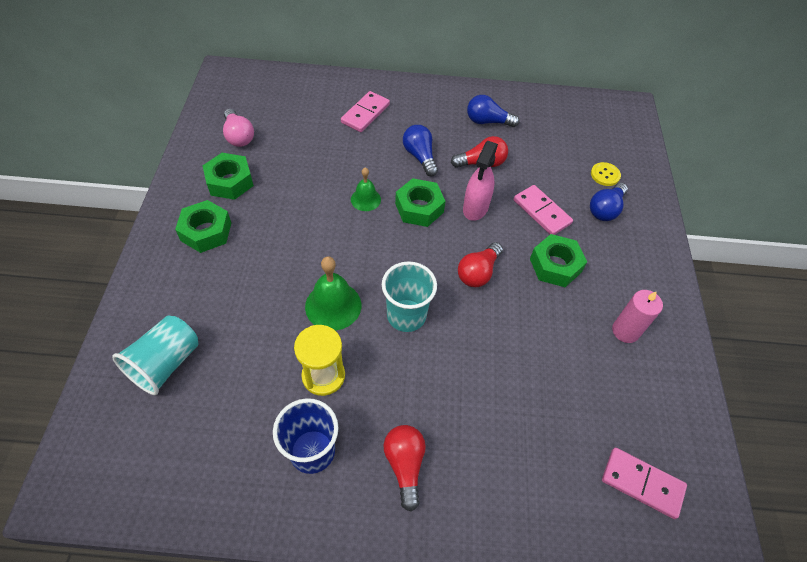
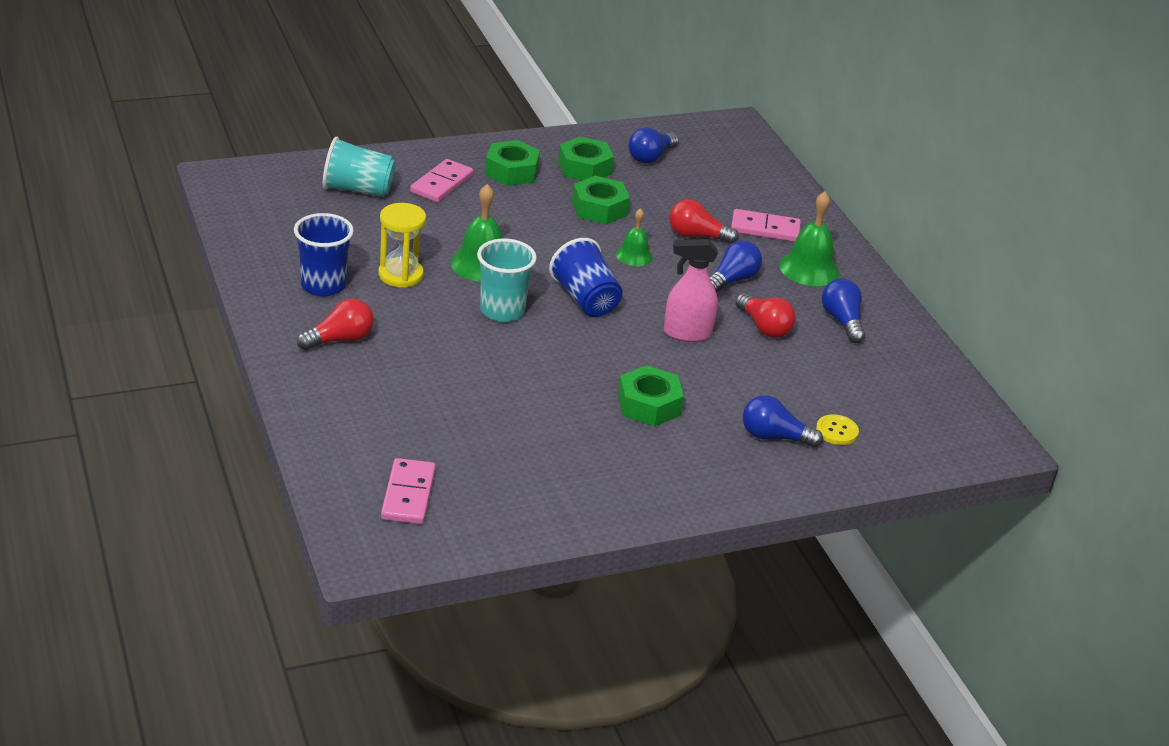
camera: 65 degrees right, 20 degrees down
(238, 136) = (651, 157): pink light bulb -> blue light bulb
(411, 253) = (585, 300): none -> blue cup
(419, 208) = (652, 293): green nut -> green nut (599, 208)
(422, 112) = (809, 268): none -> green bell
(478, 272) = (594, 349): red light bulb -> red light bulb (697, 236)
(542, 212) = (724, 385): pink domino -> pink domino (442, 184)
(625, 331) = (594, 469): pink candle -> none

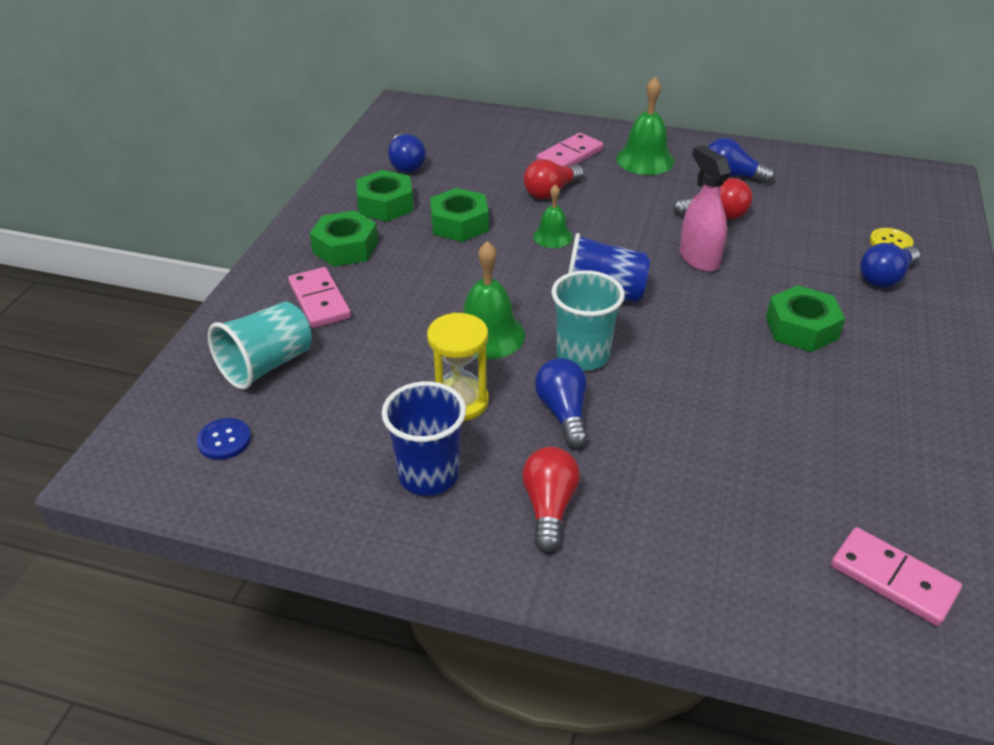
camera: 50 degrees left, 5 degrees up
(279, 202) = (224, 440): none -> blue button
(687, 333) = (698, 259): pink spray bottle -> pink spray bottle turned 120 degrees clockwise
(732, 280) = (633, 202): blue light bulb -> blue light bulb (563, 413)

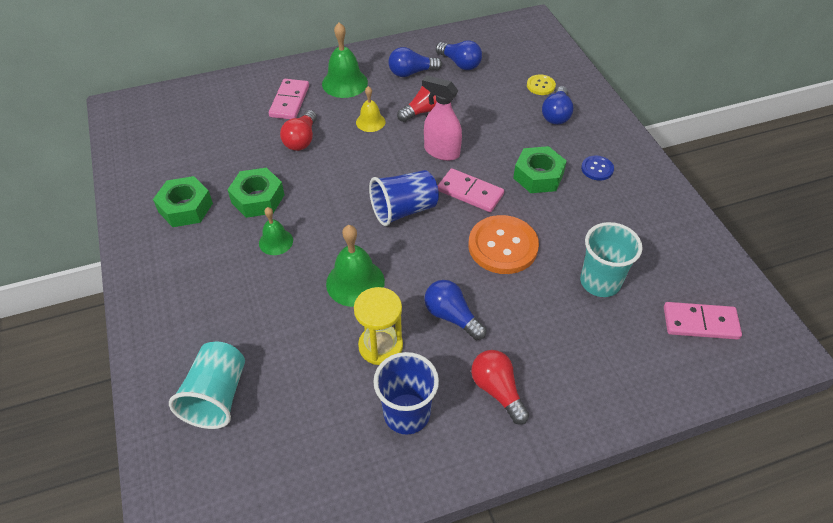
camera: 35 degrees left, 10 degrees up
(224, 440) = (241, 476): blue button -> blue button (597, 169)
(320, 300) = (209, 319): pink domino -> pink domino (470, 192)
(345, 248) = (187, 262): green nut -> none
(406, 164) = (170, 162): blue light bulb -> blue light bulb (460, 63)
(552, 236) = (333, 178): green bell -> green bell (276, 241)
(582, 355) = (429, 266): turquoise cup -> turquoise cup (600, 282)
(641, 203) = (370, 122): none -> yellow bell
(689, 376) = (503, 246): none -> orange button

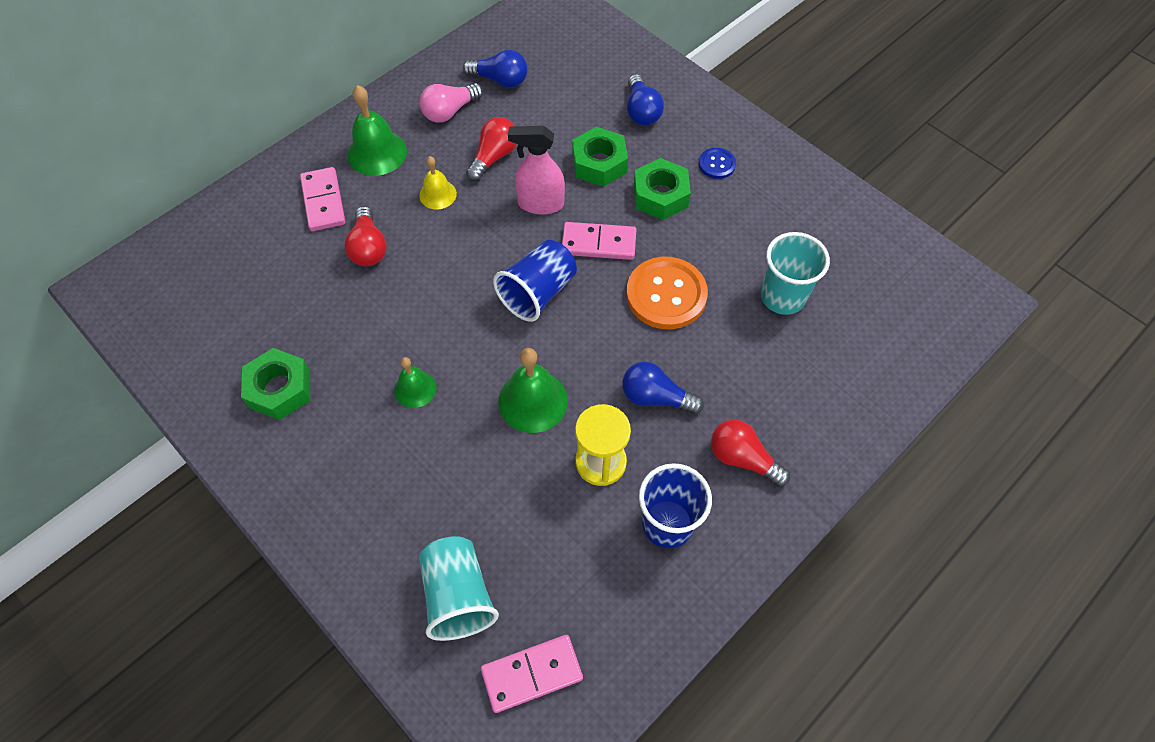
camera: 25 degrees left, 10 degrees up
(258, 198) = (361, 343): green nut -> green nut (599, 163)
(411, 72) = (450, 111): blue light bulb -> pink light bulb
(540, 86) = (606, 79): yellow button -> none
(700, 322) = (895, 303): pink domino -> pink domino (532, 673)

